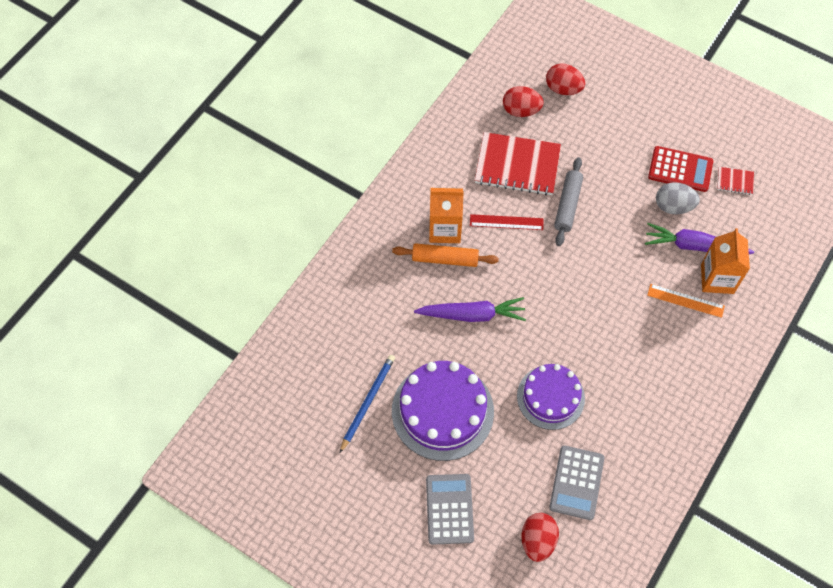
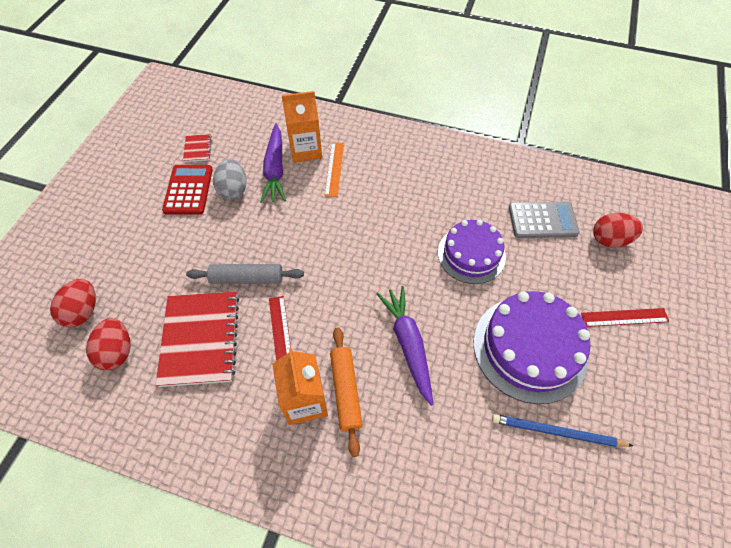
camera: 105 degrees left, 5 degrees down
(449, 509) = (624, 317): grey calculator -> red ruler

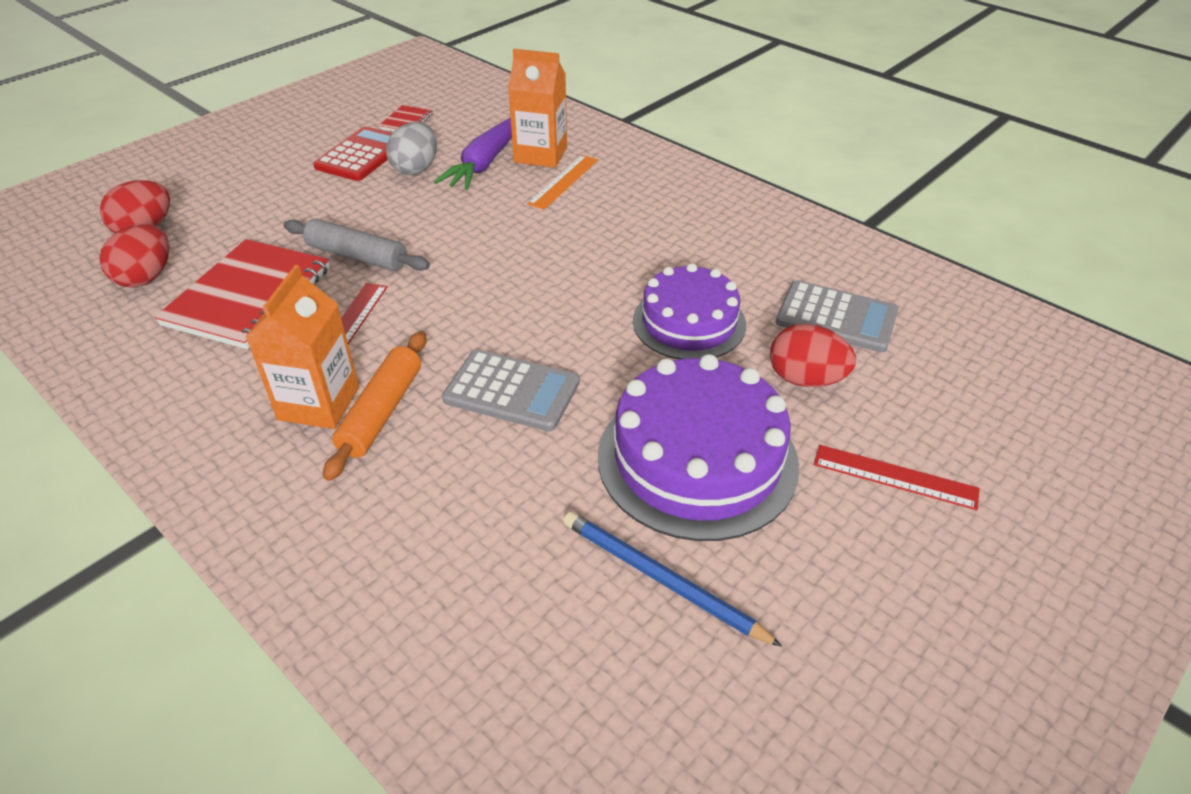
camera: 25 degrees right, 15 degrees down
(408, 344) = (512, 391): purple carrot -> grey calculator
(610, 240) = (939, 373): red egg -> red egg (805, 379)

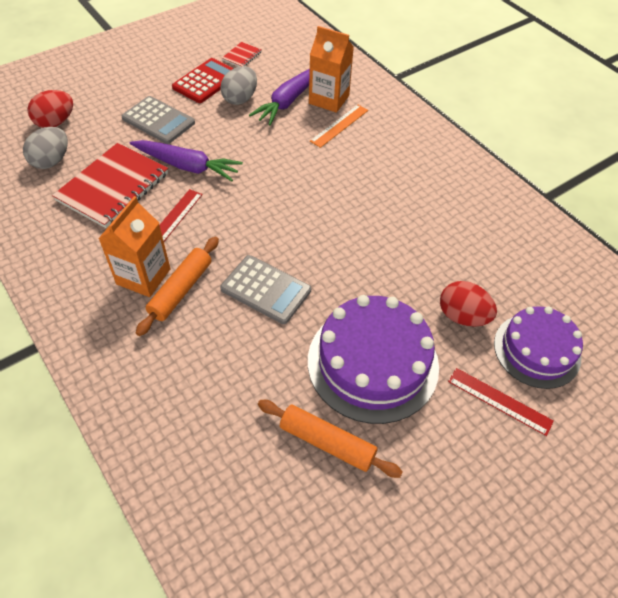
camera: 10 degrees right, 10 degrees up
(146, 277) = (51, 161): red egg -> grey egg
(357, 256) = (187, 166): grey rolling pin -> purple carrot
(661, 579) = (327, 442): blue pencil -> orange rolling pin
(689, 322) = (396, 257): purple cake -> purple cake (537, 350)
(836, 317) = (499, 271): grey calculator -> grey calculator (158, 121)

